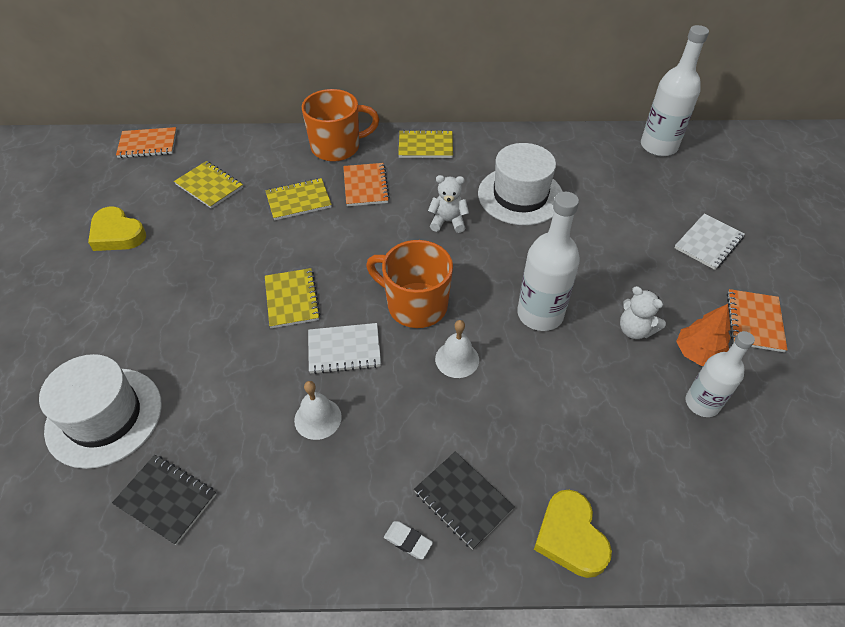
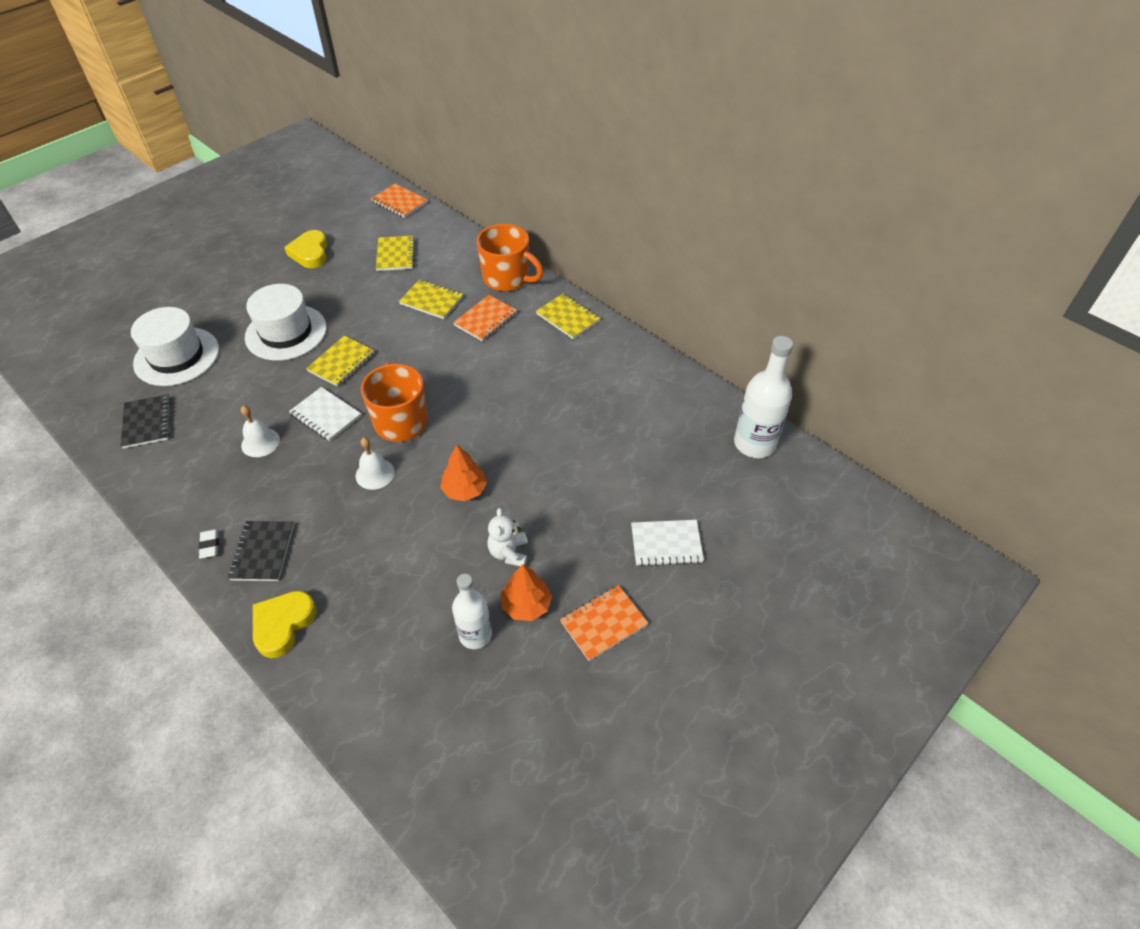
camera: 45 degrees right, 0 degrees up
(448, 221) = (501, 383): white teddy bear -> none
(520, 195) = (579, 401): white hat -> white hat (286, 332)
(540, 314) = (464, 490): white bottle -> orange tree

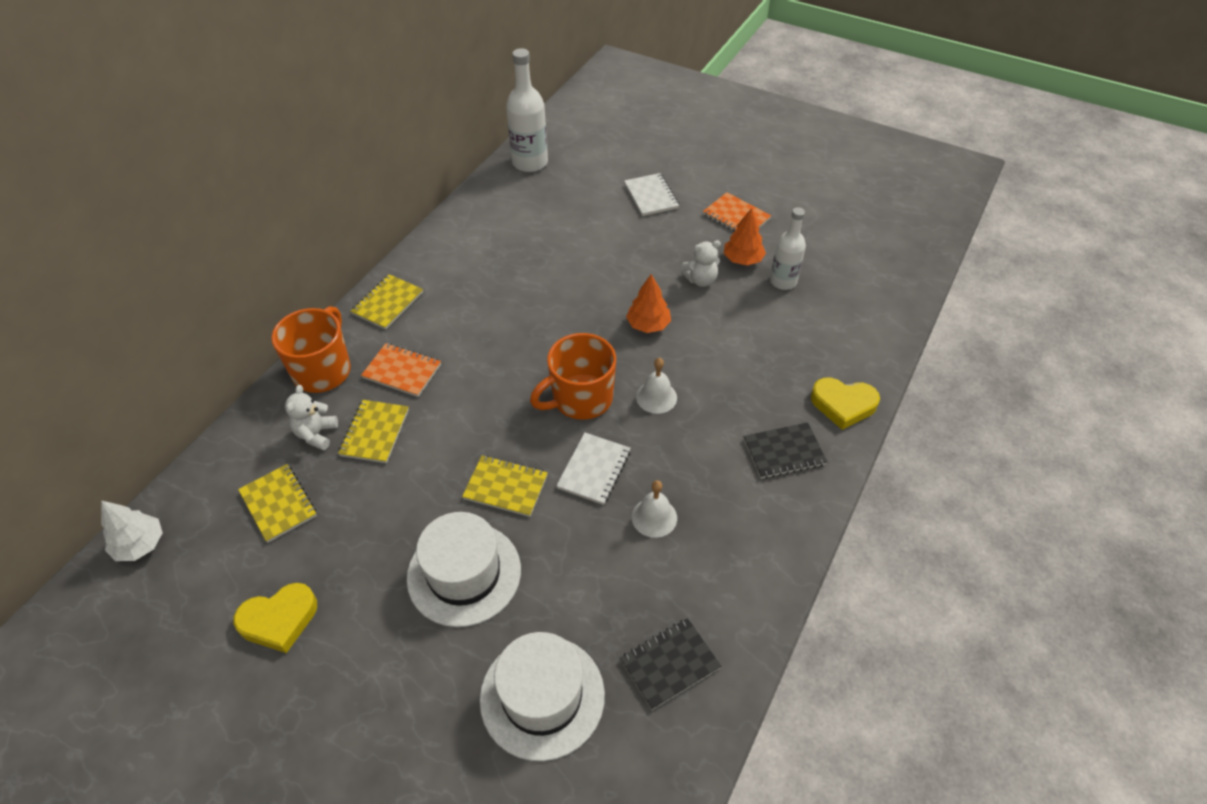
camera: 105 degrees left, 0 degrees up
(210, 545) = (799, 501): white eraser -> none
(396, 255) = (278, 504): yellow notebook -> yellow notebook turned 75 degrees clockwise
(399, 202) = (140, 545): orange notebook -> white tree
(446, 273) = (316, 434): none -> white teddy bear

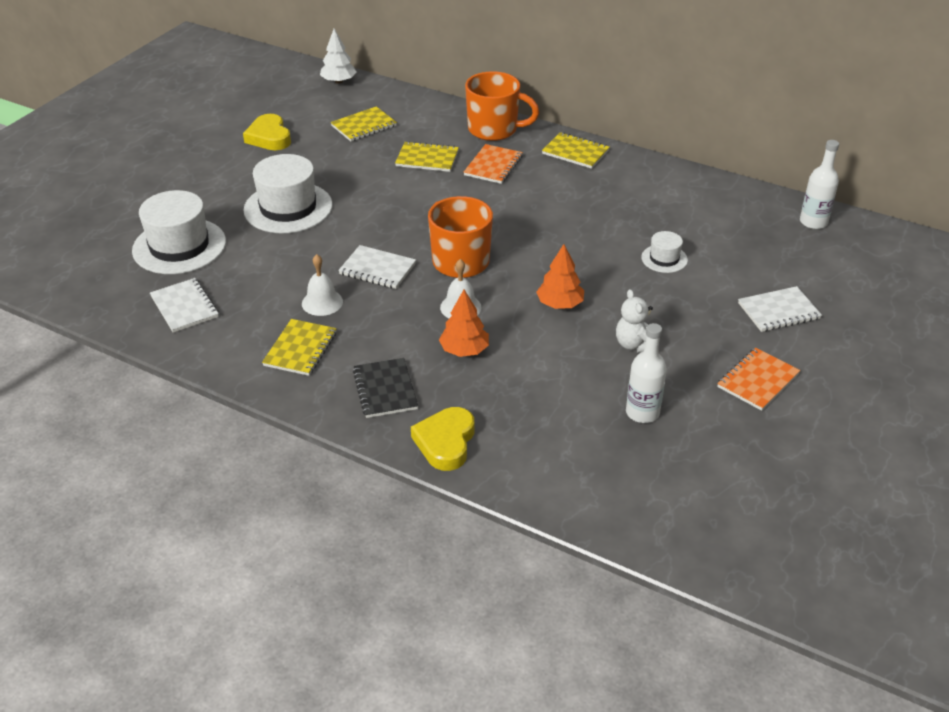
camera: 90 degrees right, 10 degrees down
(316, 434) = (427, 134): white teddy bear -> none
(505, 487) = (365, 223): yellow notebook -> yellow notebook (300, 349)
(530, 162) = (813, 222): white bottle -> white bottle, size x0.66
(579, 253) = (664, 259): none -> white hat
(669, 664) = (185, 307): black notebook -> white notebook
(742, 259) = (676, 381): orange tree -> orange tree (464, 350)

